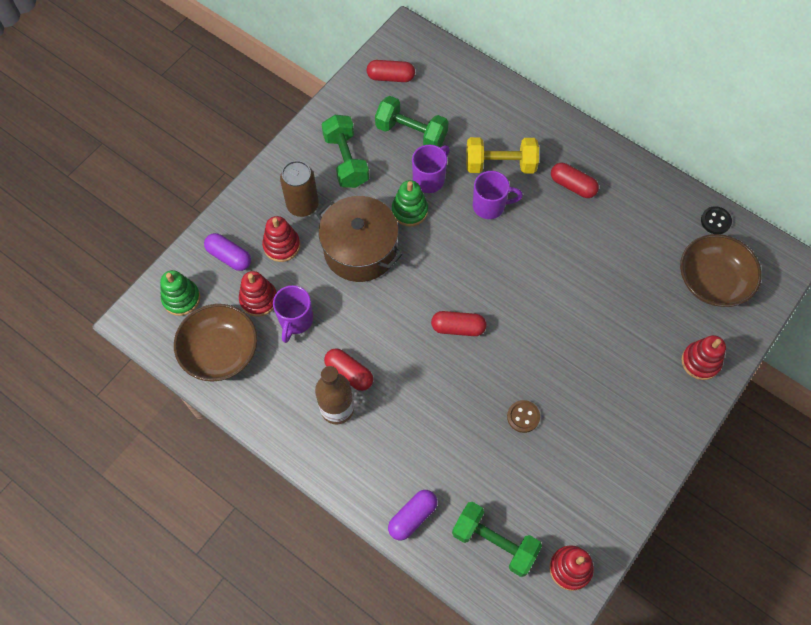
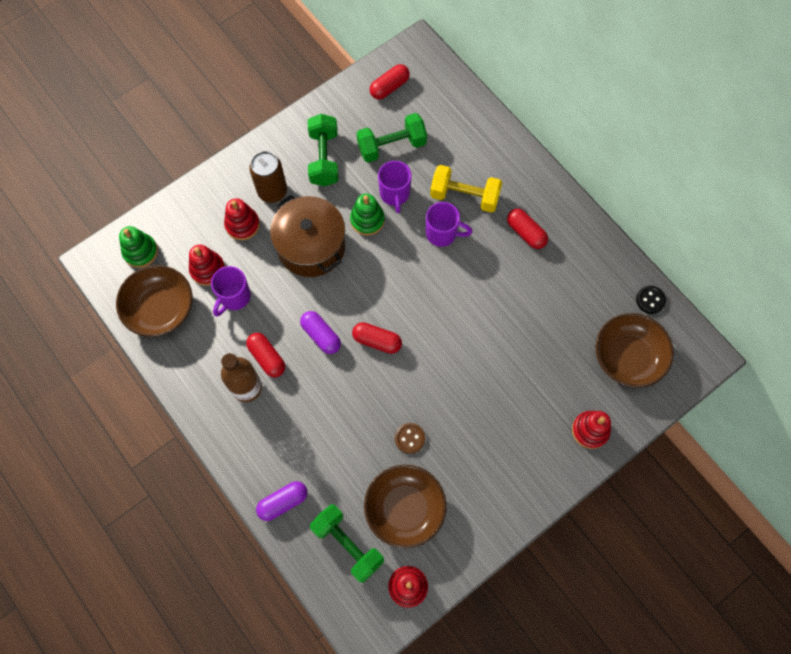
camera: 15 degrees right, 5 degrees up
(229, 256) = (193, 223): purple capsule -> purple capsule (321, 335)
(390, 77) = (389, 87): red capsule -> red capsule turned 60 degrees counterclockwise
(411, 133) = (391, 146): green dumbbell -> green dumbbell turned 60 degrees counterclockwise
(429, 179) = (395, 194): purple mug -> purple mug turned 120 degrees clockwise
(541, 489) = (405, 508): none -> brown bowl

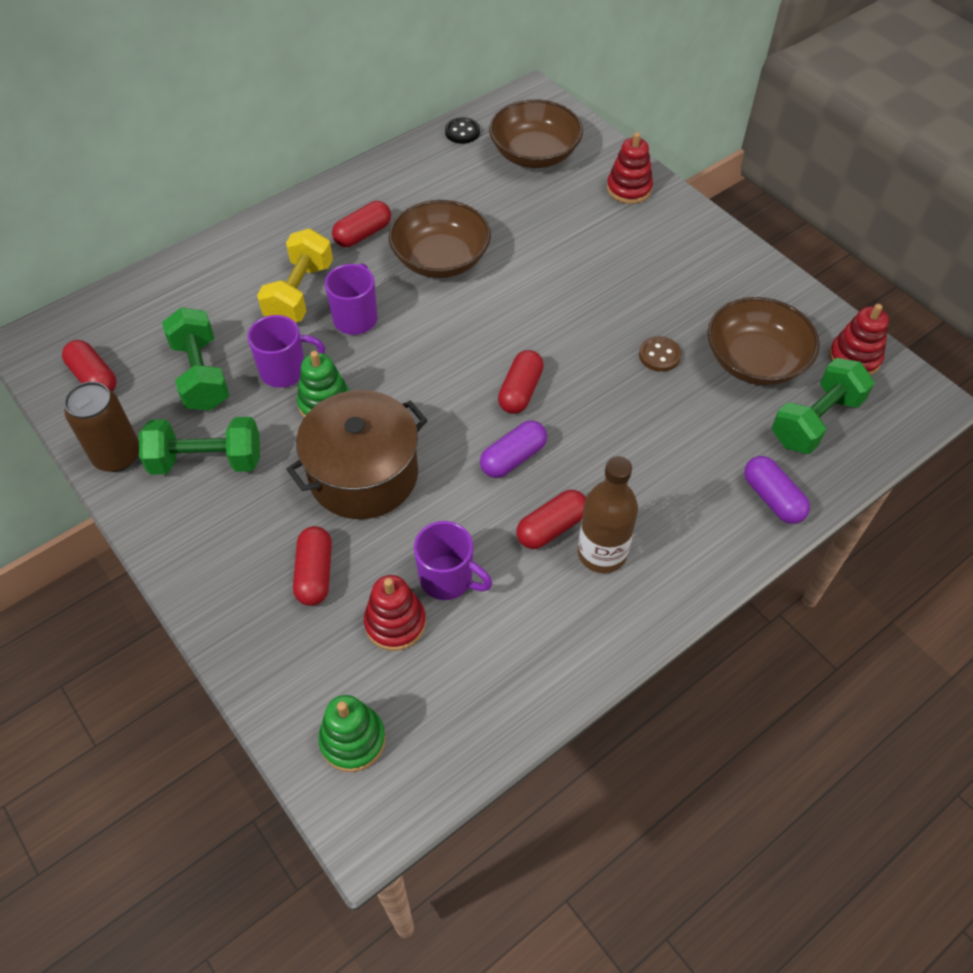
camera: 90 degrees left, 15 degrees down
(160, 308) = (466, 695): brown bowl -> brown bowl (440, 259)
(242, 225) = (315, 573): red stacking toy -> red capsule
(272, 191) = (256, 532): brown can -> brown can (117, 456)

